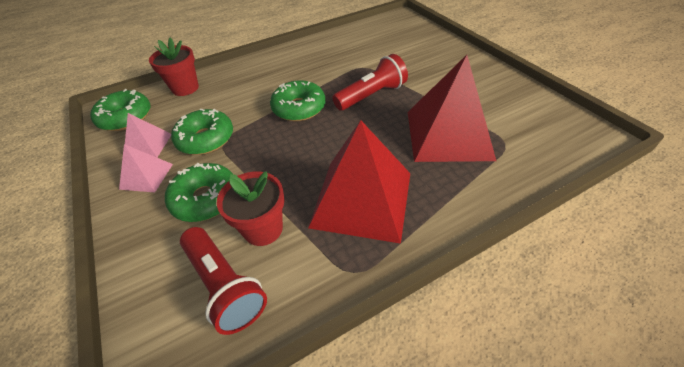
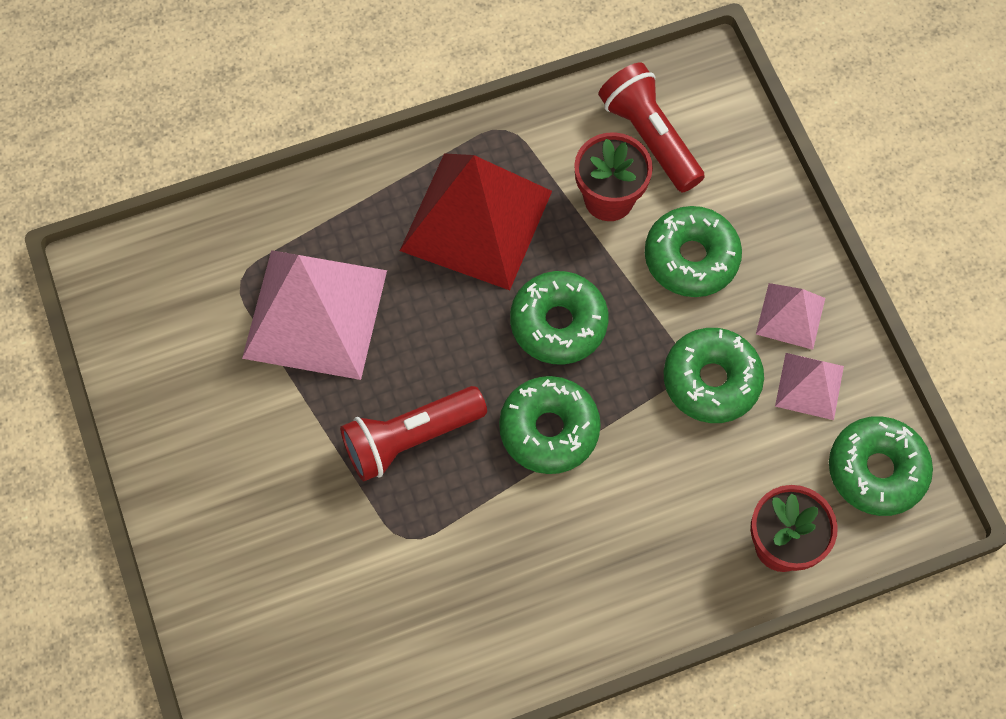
camera: 175 degrees left, 20 degrees up
(297, 151) = (558, 323): none -> green donut
(448, 134) = (315, 313): red pyramid -> pink pyramid

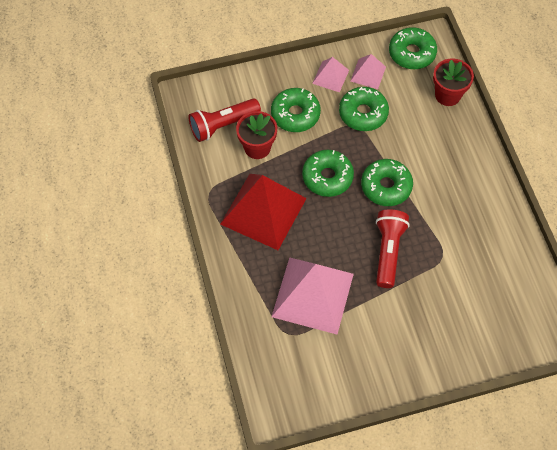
camera: 85 degrees left, 5 degrees down
(410, 438) = (388, 251): red flashlight -> red flashlight turned 150 degrees counterclockwise

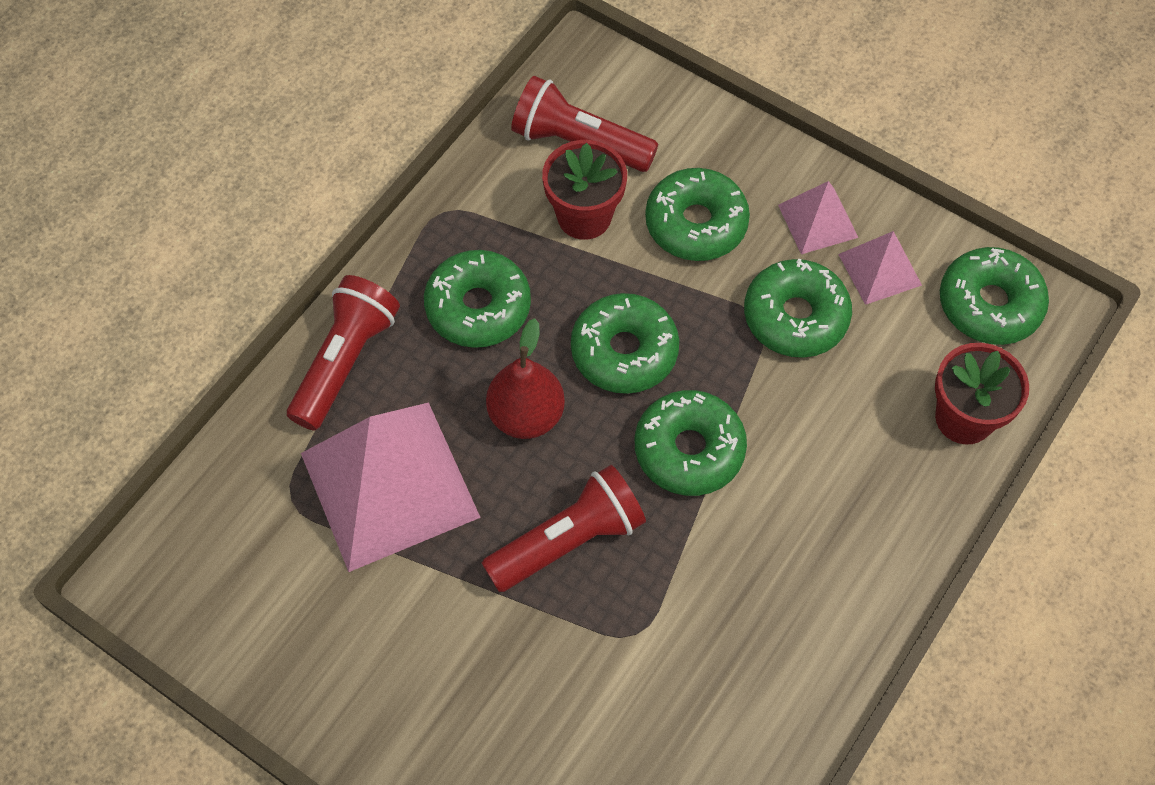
camera: 50 degrees right, 0 degrees up
(245, 273) = (345, 361): none -> red flashlight
(263, 211) = (478, 307): red pyramid -> green donut
(325, 228) = (526, 415): none -> red pear

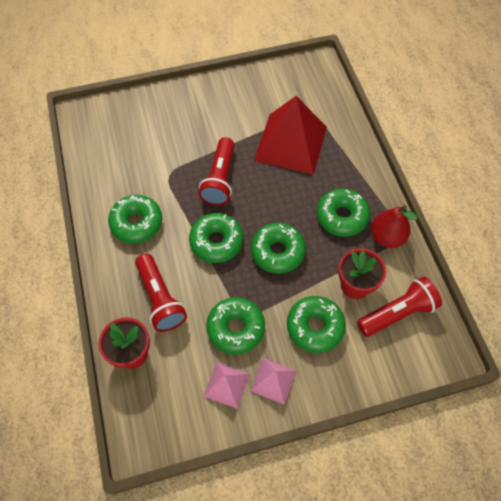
camera: 130 degrees right, 0 degrees up
(345, 361) = (353, 161): red flashlight -> red flashlight (160, 299)
(389, 484) = (291, 143): pink pyramid -> red pyramid
(526, 415) = (280, 200): red pear -> red pear (386, 237)
(989, 304) = (167, 417): green donut -> green donut (137, 223)

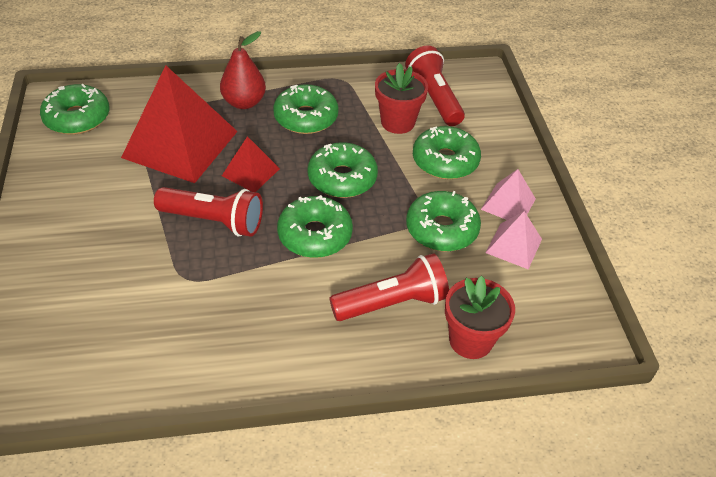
camera: 85 degrees left, 15 degrees down
(137, 223) = (261, 324): green donut -> green donut (77, 118)
(271, 191) = (250, 172): none -> red pyramid
(386, 237) = (341, 89): red pear -> red pear (244, 102)

